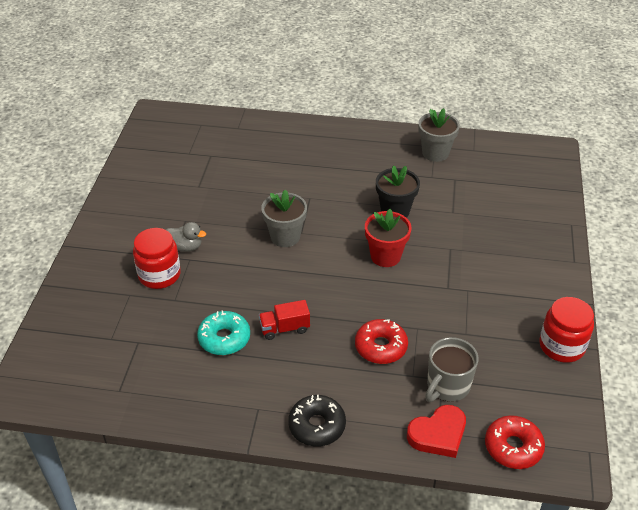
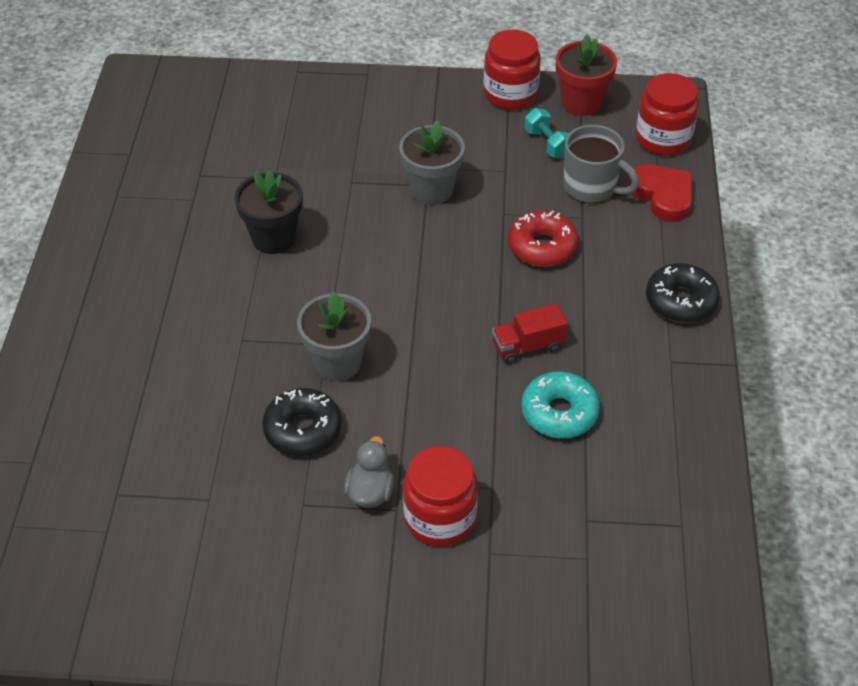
camera: 95 degrees left, 5 degrees up
(237, 221) = (303, 430): none -> black donut
(284, 328) = (528, 346): red truck -> red truck turned 90 degrees clockwise
(385, 256) = (372, 246): red flower pot -> red flower pot (581, 102)
(435, 153) = (134, 195): grey flower pot -> grey flower pot (431, 189)
(500, 363) = (547, 143): none -> turquoise dumbbell
(513, 447) = (663, 139): red donut -> red jar

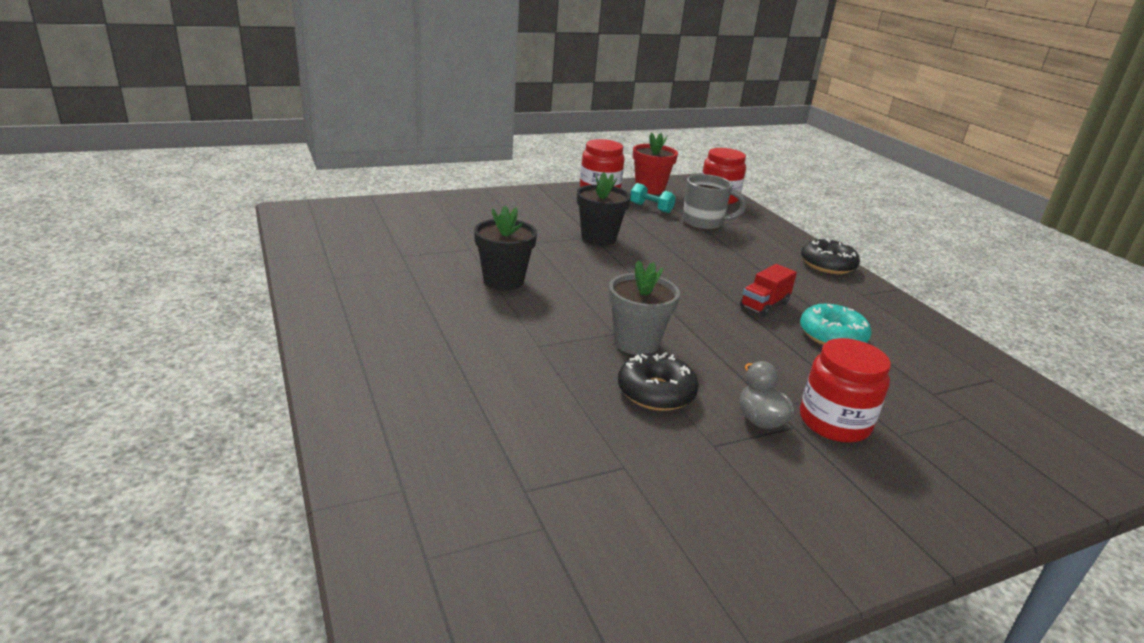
camera: 30 degrees left, 20 degrees down
(431, 189) = (598, 238): grey flower pot -> black flower pot
(542, 247) = (708, 254): red donut -> none
(663, 195) = (751, 221): red heart -> none

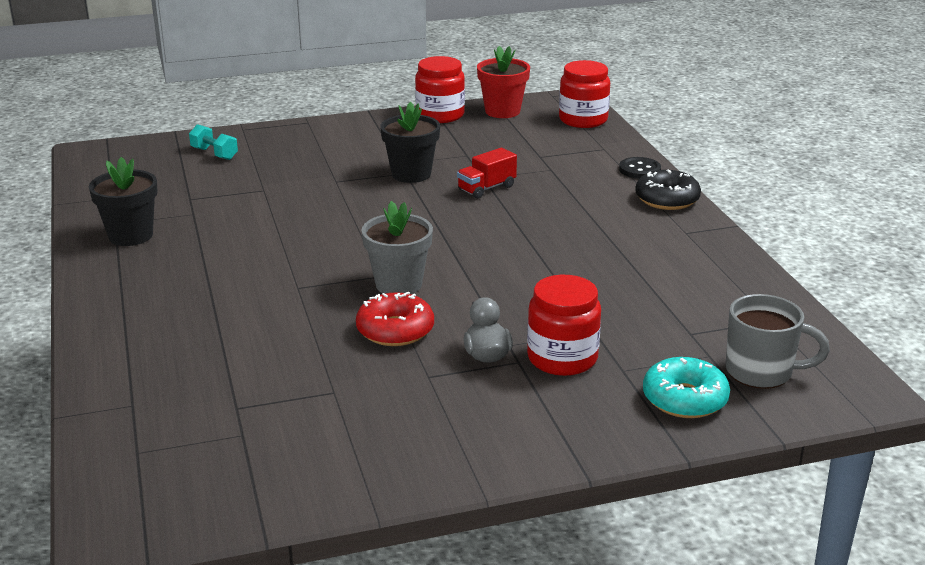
camera: 10 degrees right, 0 degrees up
(503, 280) = (286, 223): black flower pot -> black flower pot (131, 236)
(651, 208) = (491, 136): turquoise dumbbell -> turquoise dumbbell (214, 154)
(656, 392) = (395, 330): black donut -> red donut
(703, 223) = (546, 152): grey mug -> grey mug (761, 372)
(764, 305) = (561, 245): red truck -> red truck (486, 188)
(789, 239) = (639, 170): none -> black button
(832, 336) = (617, 277): turquoise donut -> turquoise donut (684, 399)

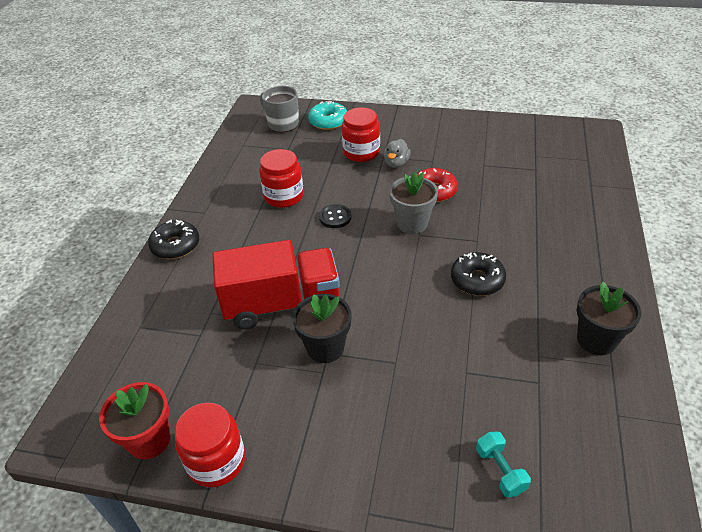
camera: 150 degrees left, 15 degrees up
(280, 251) = (477, 280): none -> black donut
(486, 188) = (282, 304): red truck -> red truck, size x2.23
(583, 120) = (99, 385): red jar -> red jar (284, 196)
(639, 170) = (150, 286): black button -> black button (335, 217)

